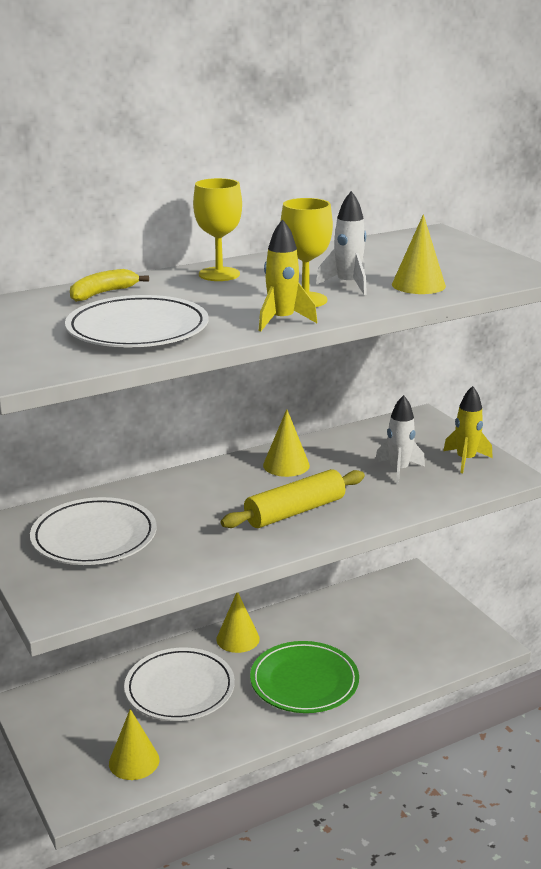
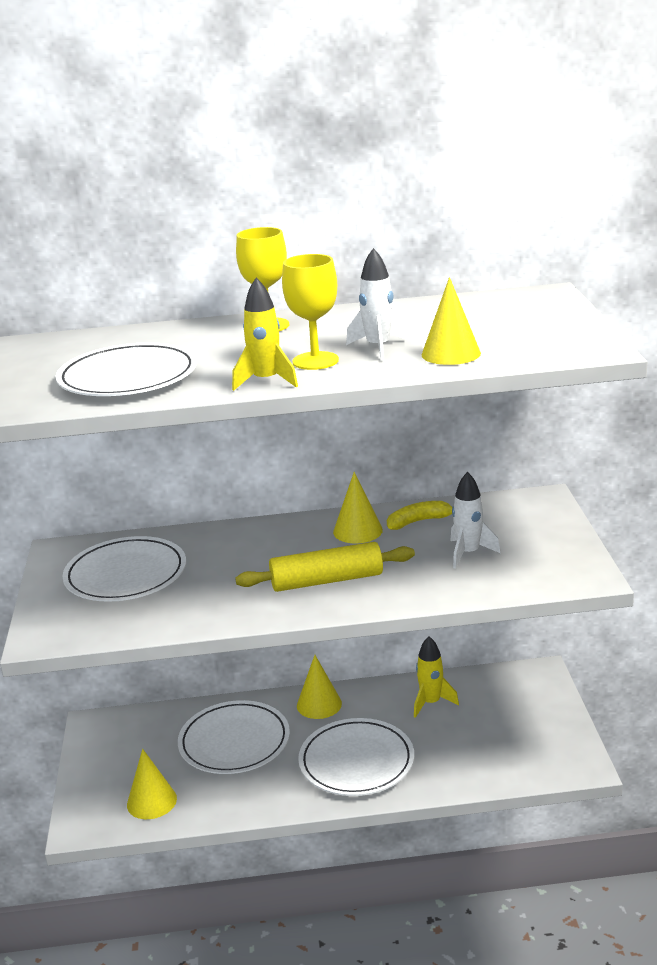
camera: 25 degrees right, 0 degrees up
(103, 293) = (141, 337): yellow banana -> yellow banana (419, 521)
(304, 681) = (356, 761): green plate -> white plate
(465, 460) = (551, 553): yellow rocket -> yellow rocket (431, 703)

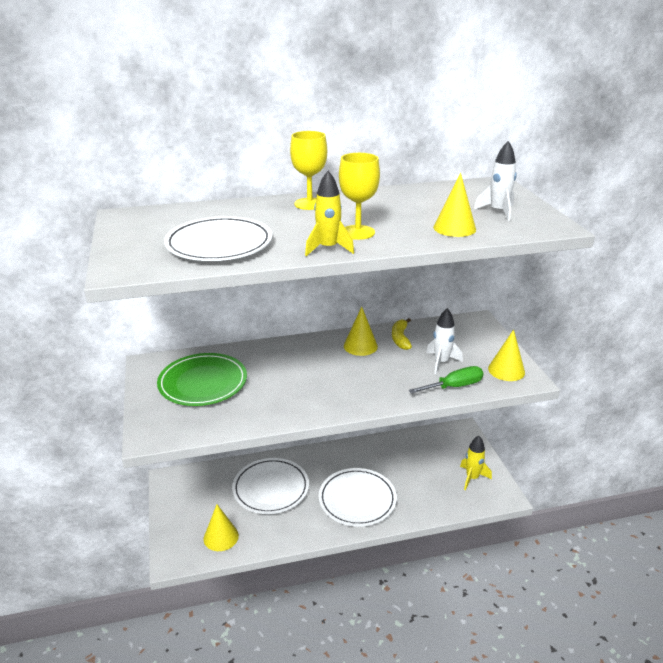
camera: 10 degrees left, 5 degrees up
(126, 575) = (203, 383): white plate -> green plate
(319, 704) = (323, 458): yellow cone -> yellow cone (506, 370)
(327, 581) = (350, 385): yellow rolling pin -> none
(378, 347) = (399, 222): white rocket -> white rocket (498, 212)
(419, 521) = (400, 338): yellow banana -> yellow banana turned 60 degrees counterclockwise
(431, 703) = (397, 454): yellow rocket -> yellow rocket (472, 478)
(476, 585) = (454, 386): none -> green screwdriver

